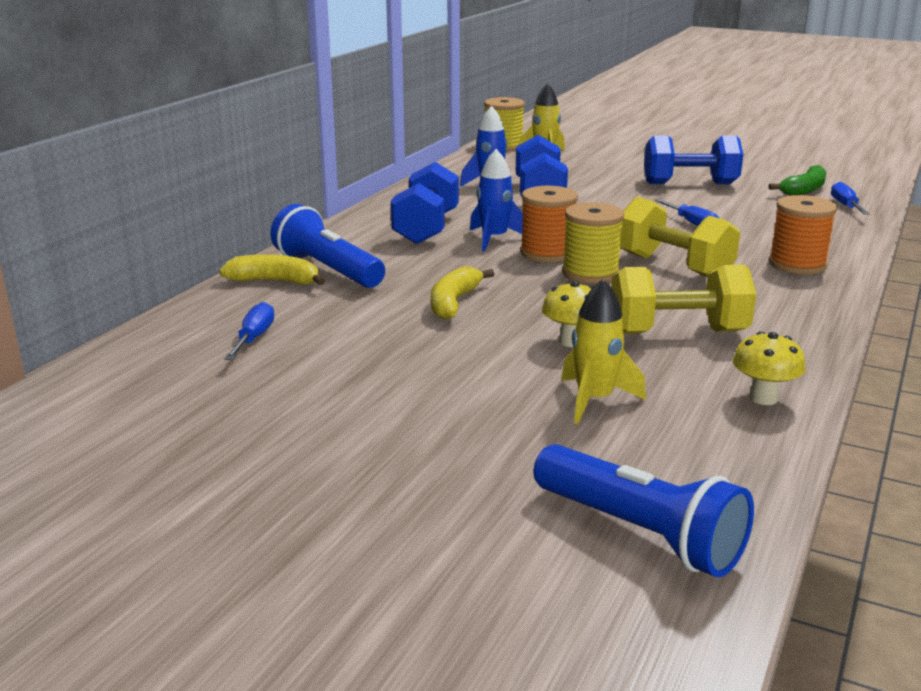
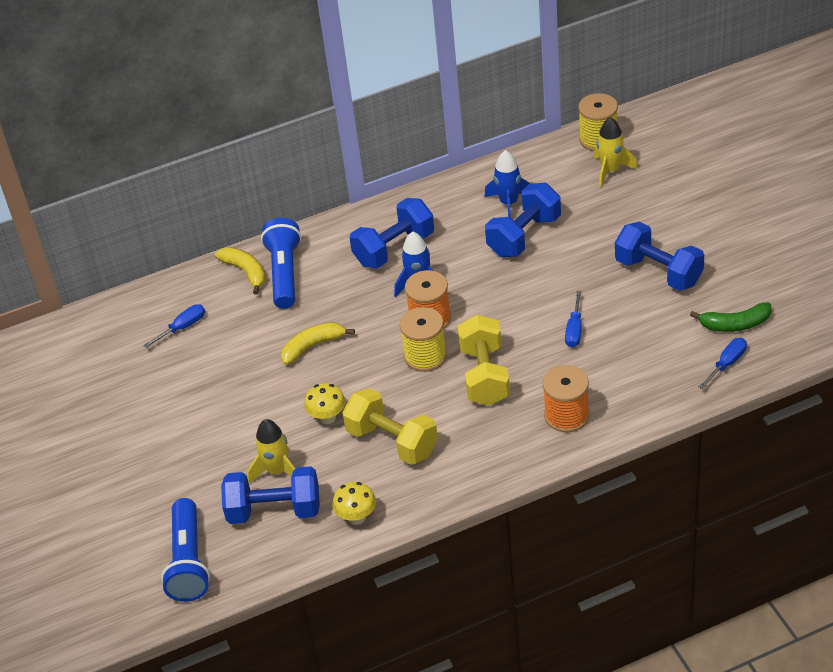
camera: 45 degrees right, 20 degrees up
(658, 433) = (274, 510): none -> blue dumbbell

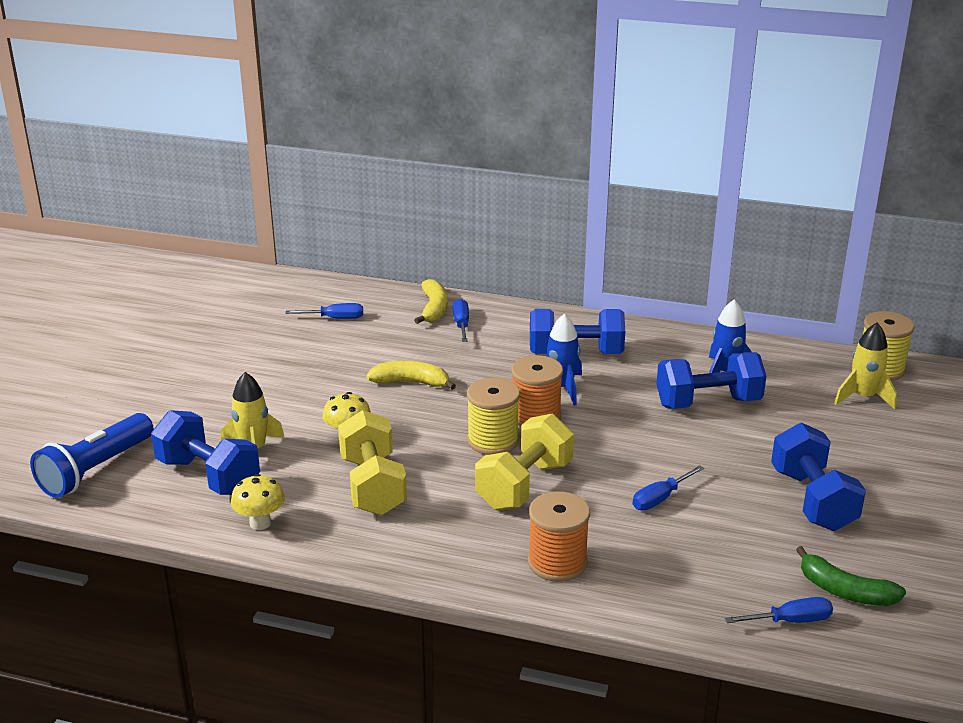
camera: 35 degrees right, 15 degrees down
(284, 273) = (461, 324): blue flashlight -> blue screwdriver

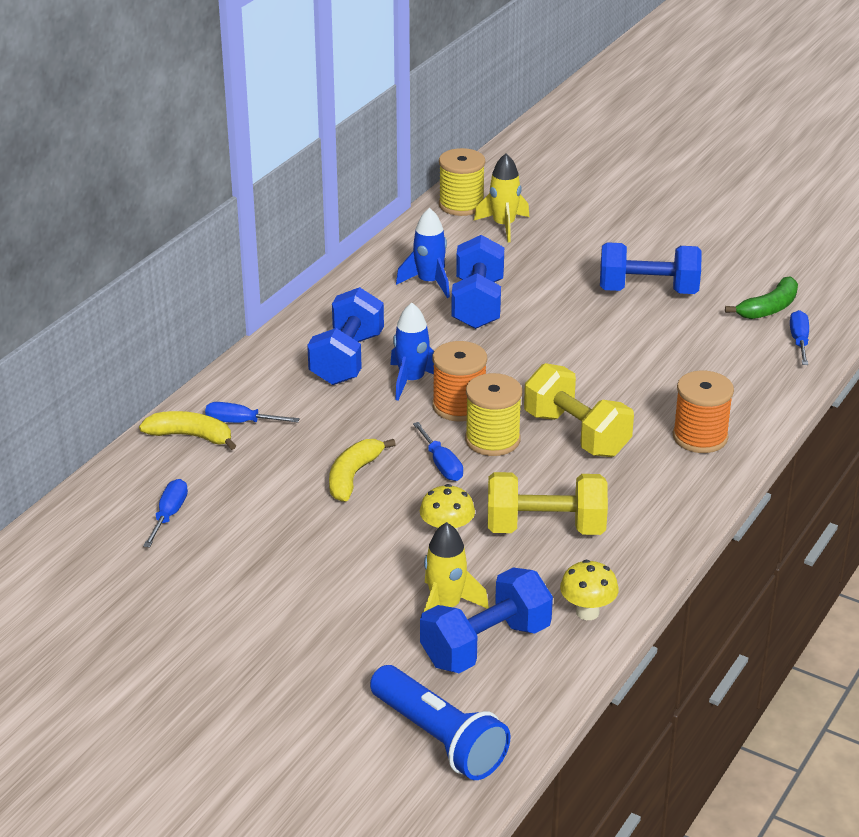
camera: 75 degrees left, 5 degrees up
(660, 498) = (622, 364): blue screwdriver -> blue screwdriver (441, 464)

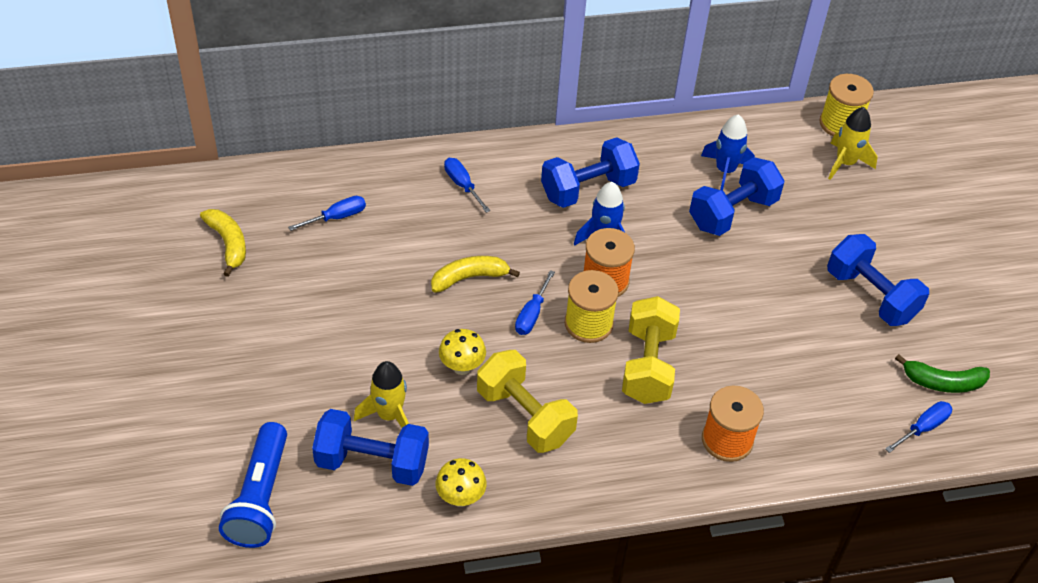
camera: 45 degrees right, 15 degrees up
(191, 436) = (422, 172): yellow banana -> yellow banana (228, 244)

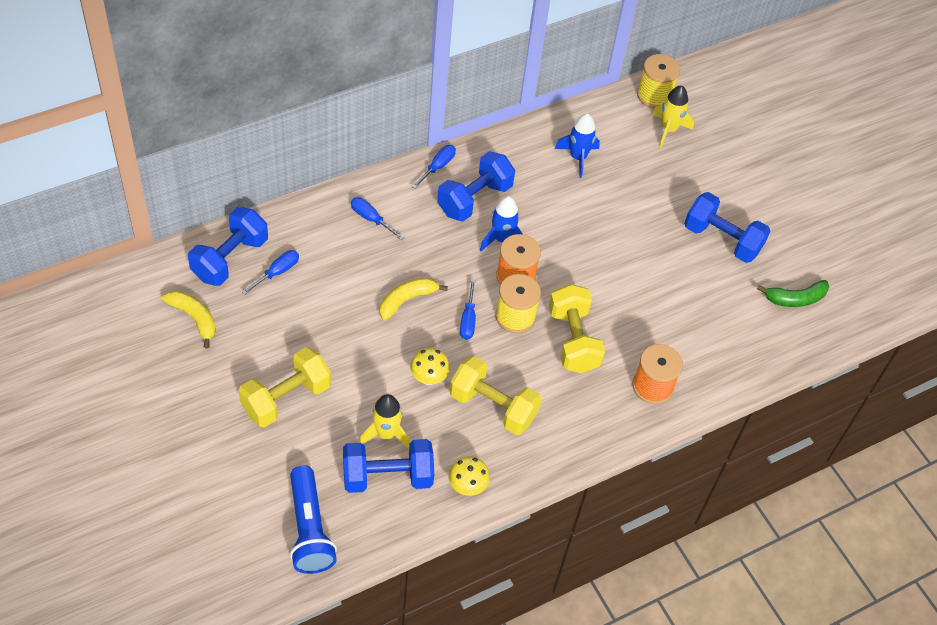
camera: 20 degrees left, 5 degrees up
(292, 350) = (286, 398): none -> yellow dumbbell
(732, 213) = (595, 193): blue dumbbell -> blue dumbbell (230, 259)
(923, 428) = (791, 339): blue screwdriver -> blue screwdriver (437, 167)

